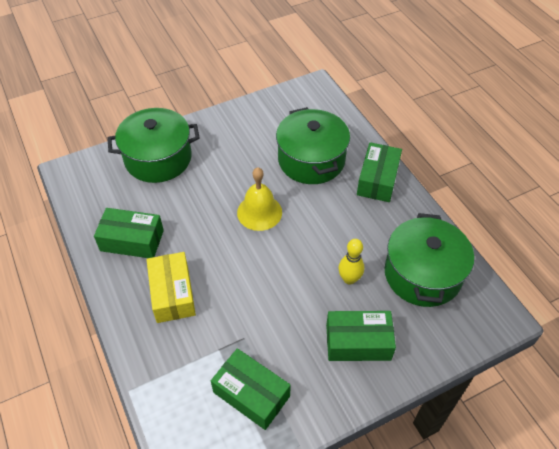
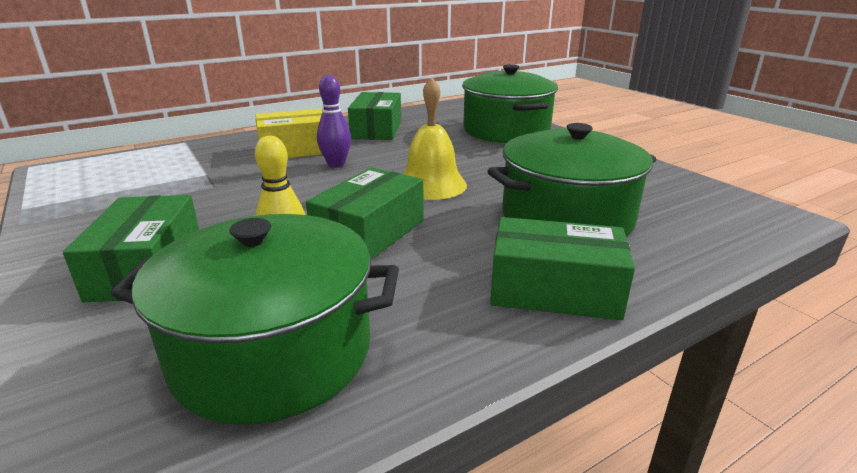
camera: 85 degrees right, 25 degrees down
(213, 265) = (336, 164): none -> purple bowling pin
(251, 394) = (126, 193): green box -> green box (369, 233)

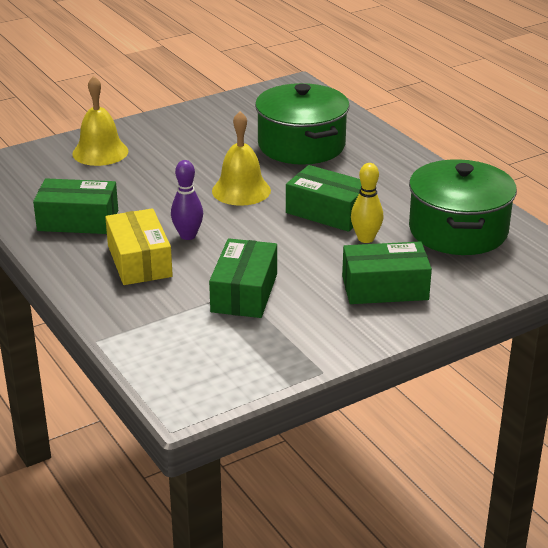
camera: 90 degrees left, 5 degrees up
(506, 131) = (100, 152): green pot -> yellow bell
(554, 290) = (389, 158): green box -> green box (244, 293)

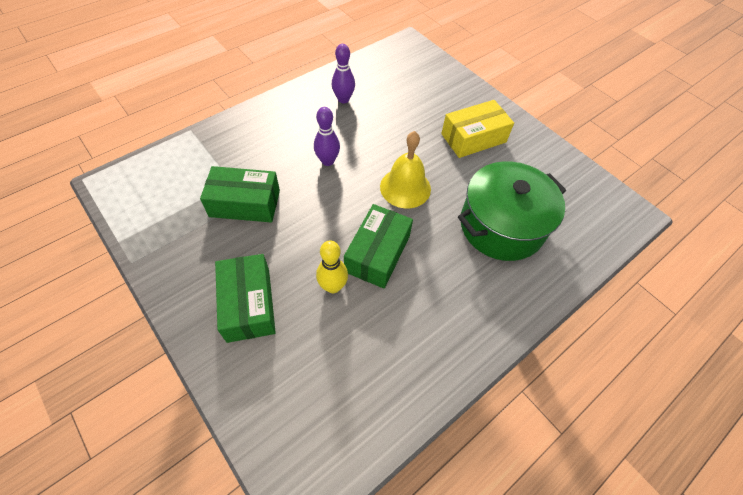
camera: 80 degrees right, 25 degrees up
(78, 220) = (343, 99): green box -> purple bowling pin
(100, 152) = (448, 96): yellow bell -> none
(139, 261) = (290, 138): yellow box -> yellow box (473, 138)
(458, 230) = (356, 373): green pot -> none

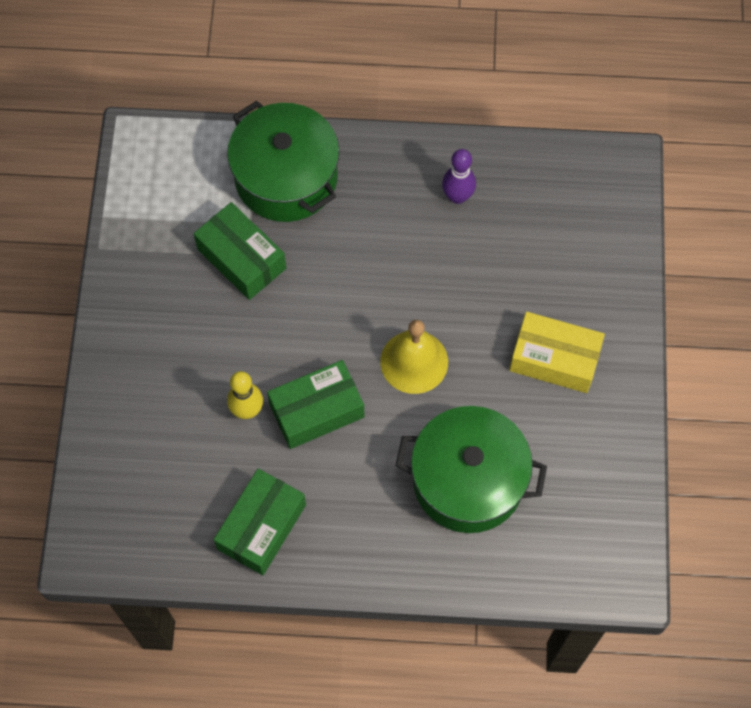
camera: 45 degrees right, 10 degrees up
(234, 146) = (286, 178): none -> green pot
(248, 304) = (163, 369): green box -> green box (262, 527)
(327, 161) = (364, 268): purple bowling pin -> none

